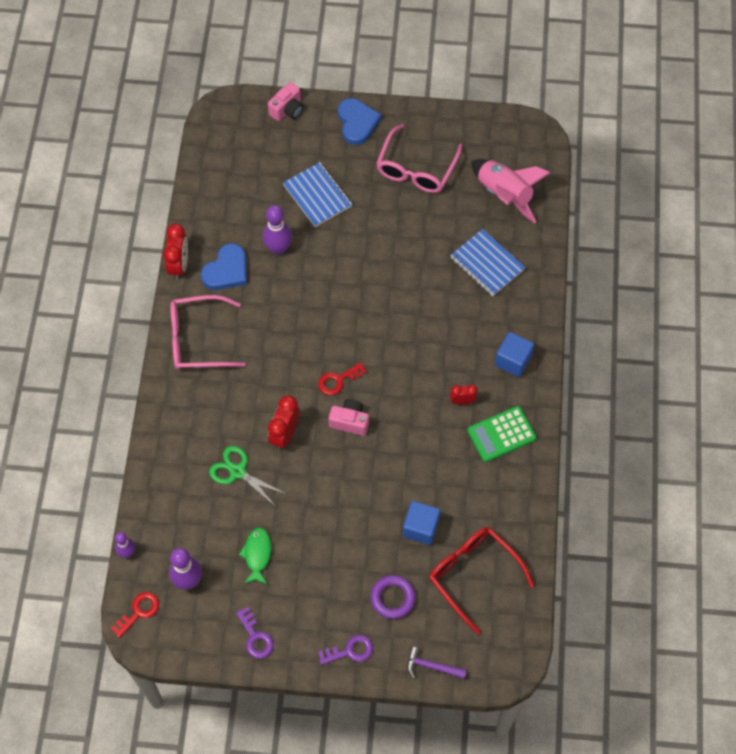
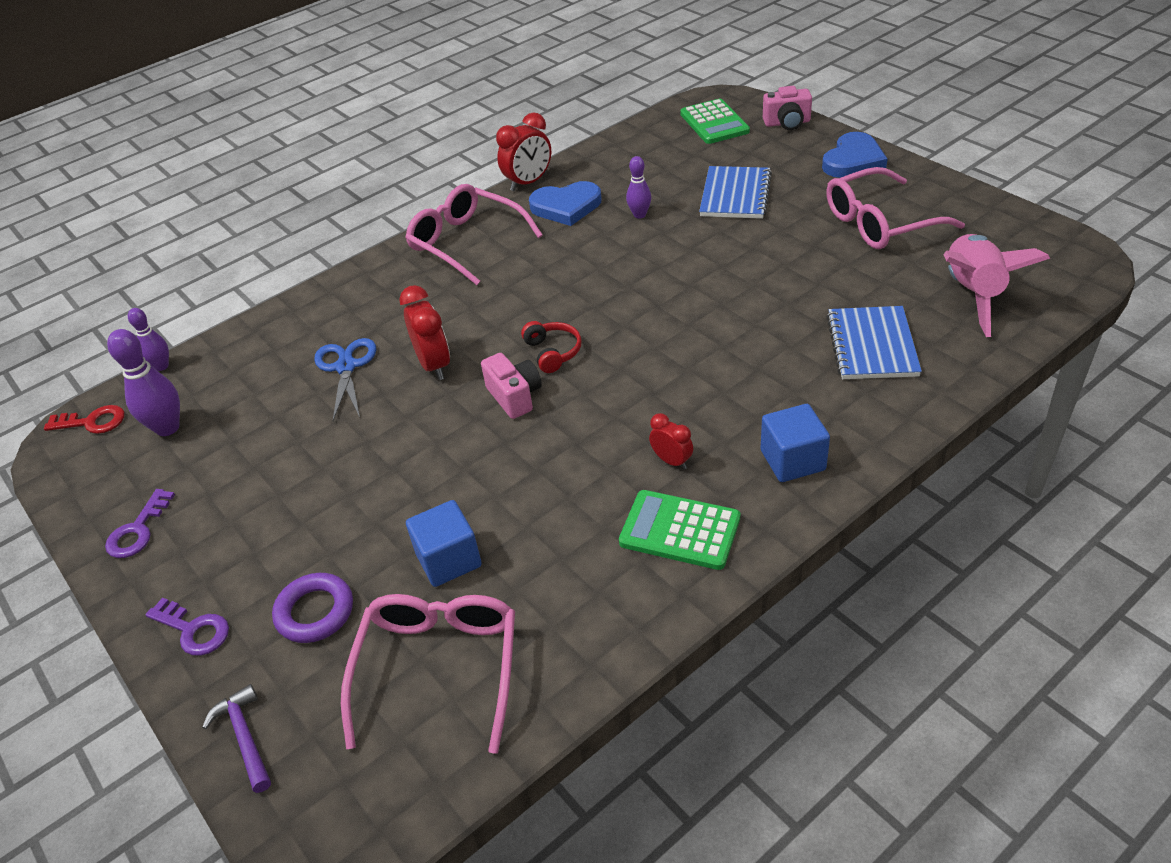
camera: 50 degrees right, 20 degrees down
(237, 472) = (346, 367): green scissors -> blue scissors
(241, 136) = (714, 123): none -> green calculator
(257, 554) = (255, 453): green fish -> none
(278, 248) = (639, 215): purple bowling pin -> purple bowling pin, size x0.62
(285, 434) = (434, 365): red clock -> red clock turned 90 degrees clockwise
(338, 380) = (553, 352): red key -> red headphones
(474, 575) = (438, 669): red glasses -> pink glasses

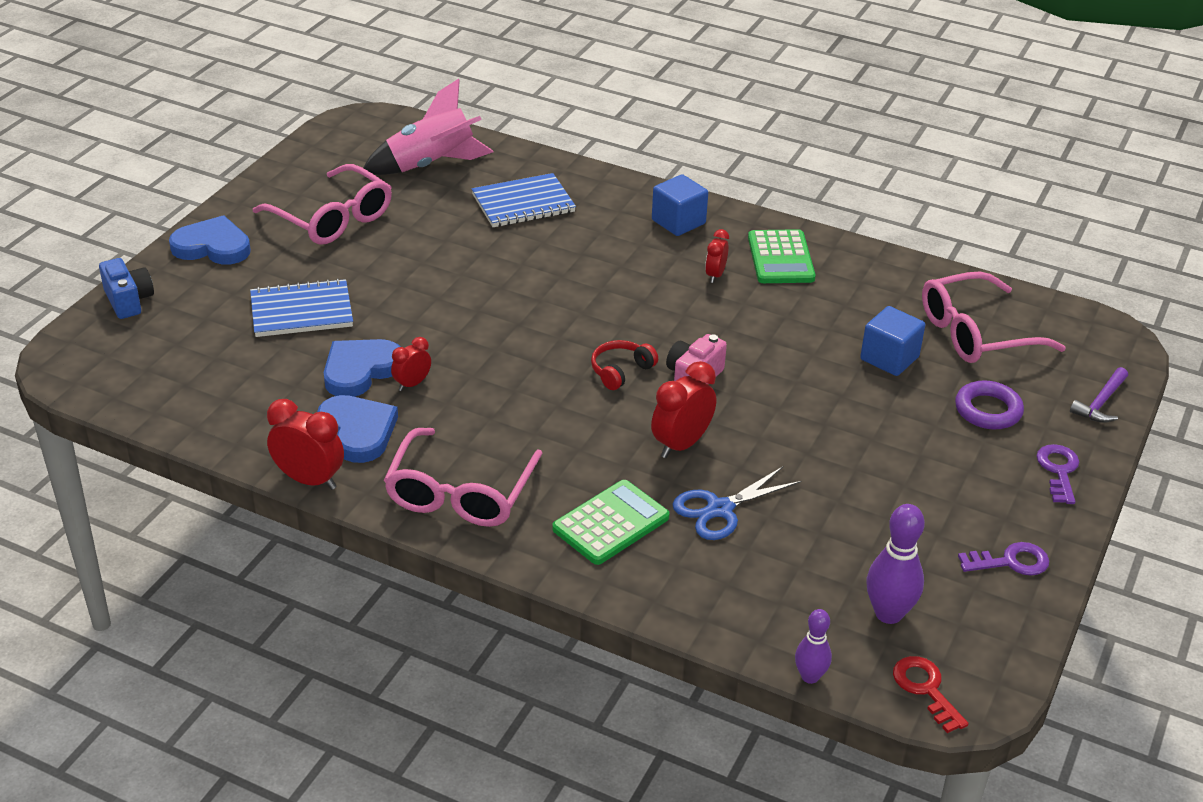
camera: 120 degrees left, 5 degrees down
(606, 237) = (412, 384): none -> red clock
(639, 215) = (360, 370): purple bowling pin -> blue heart
(714, 123) = (132, 356): green calculator -> green calculator (610, 523)
(787, 123) = (129, 301): pink camera -> blue camera

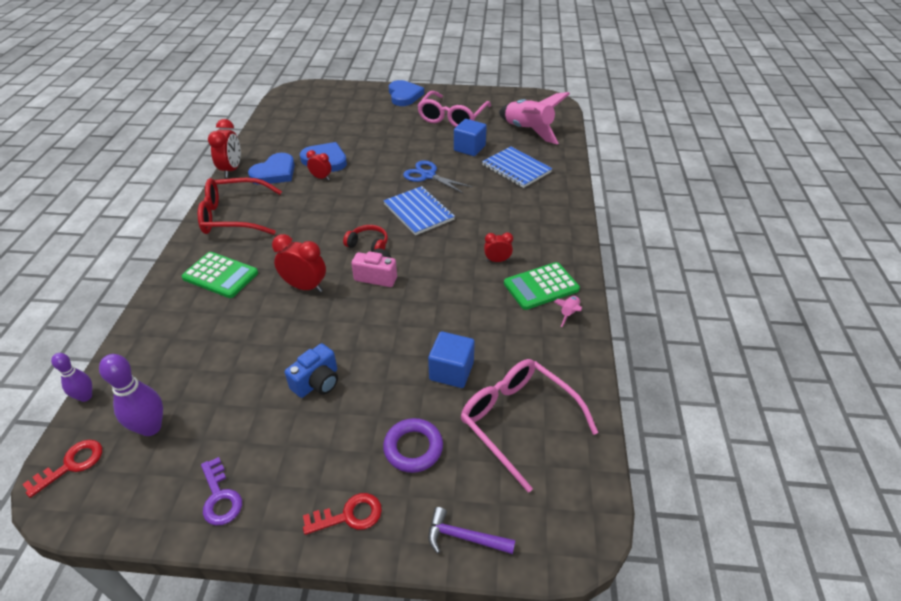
camera: 70 degrees right, 5 degrees up
(129, 301) = (348, 90): blue camera -> blue camera (317, 382)
(301, 311) = (366, 131): blue notebook -> blue notebook (418, 212)
(461, 492) = (234, 216): pink glasses -> red glasses
(678, 222) = (547, 231): blue cube -> blue cube (469, 148)
(720, 509) = (244, 318): blue scissors -> blue scissors (428, 175)
(835, 253) = (569, 313): none -> pink rocket
(1058, 471) = (349, 515): purple key -> red key

